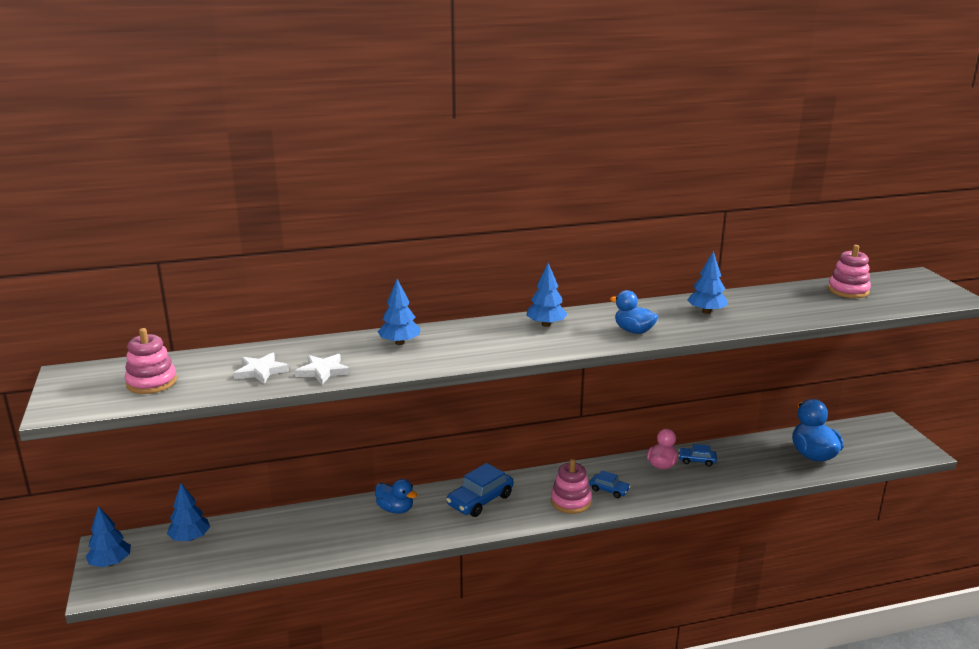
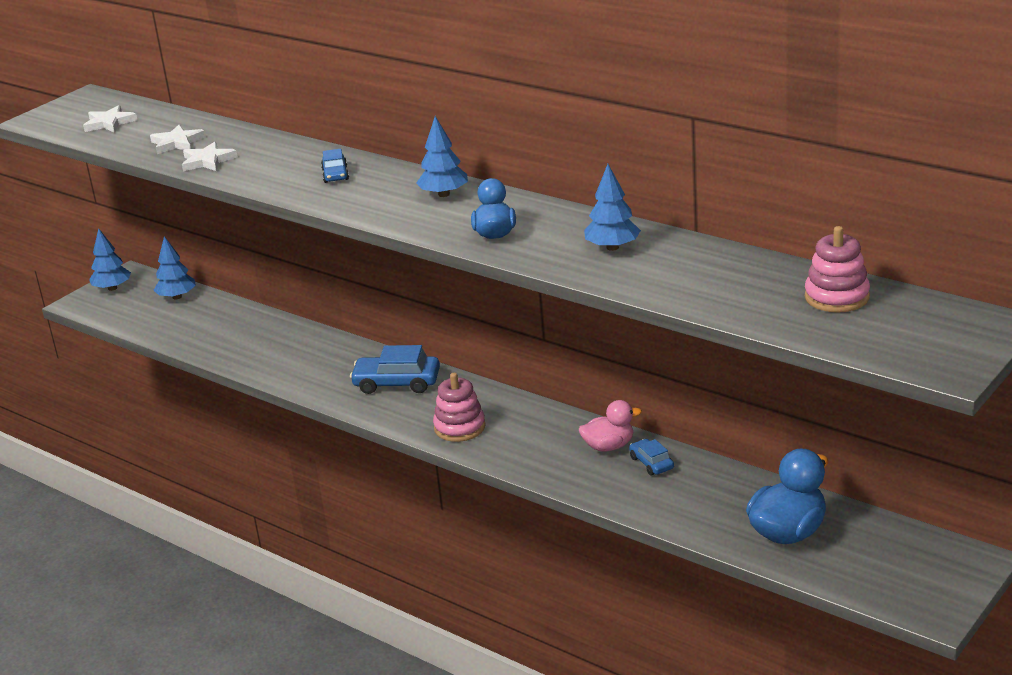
camera: 55 degrees right, 5 degrees up
(151, 382) = (109, 123): pink stacking toy -> white star
(395, 509) = (327, 353): blue duck -> none
(399, 343) = (305, 160): blue tree -> none
(609, 490) = (511, 438): blue car -> blue car (335, 174)

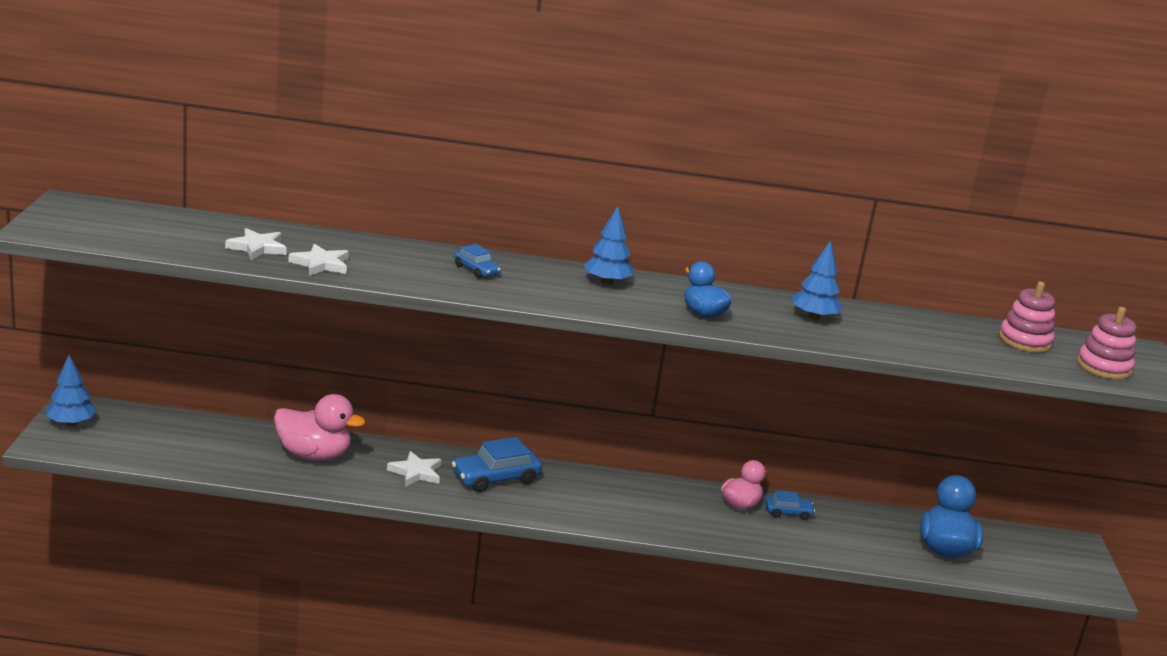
camera: 40 degrees left, 5 degrees down
(109, 123) = (142, 230): white star -> white star (416, 472)
(177, 297) = (162, 424): blue tree -> none
(265, 339) = (314, 455): none -> pink duck
(459, 427) = (599, 509): pink stacking toy -> pink stacking toy (1103, 367)
(651, 463) = (788, 512): blue car -> blue car turned 150 degrees clockwise

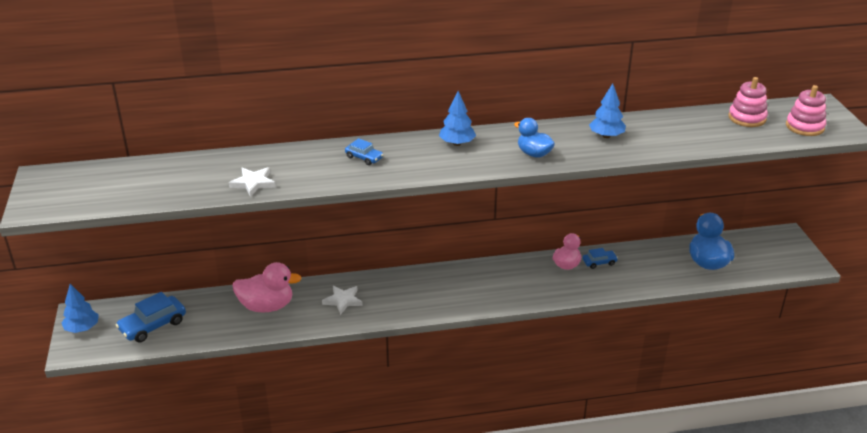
camera: 10 degrees left, 10 degrees up
(257, 248) = (201, 180): white star -> none
(495, 478) = (398, 290): blue car -> blue car (153, 325)

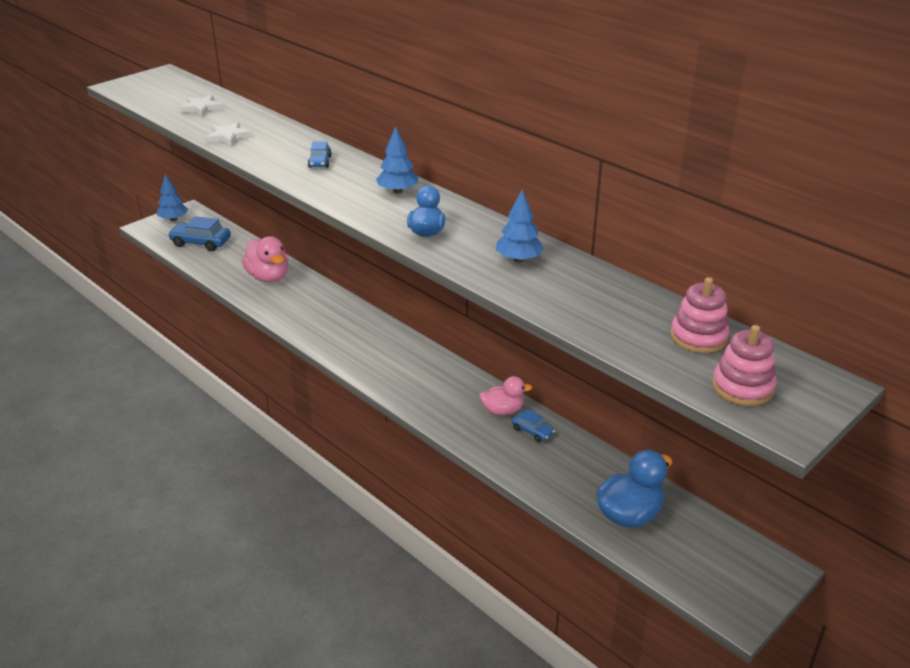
camera: 55 degrees right, 0 degrees up
(343, 300) = (311, 308): white star -> white star (201, 108)

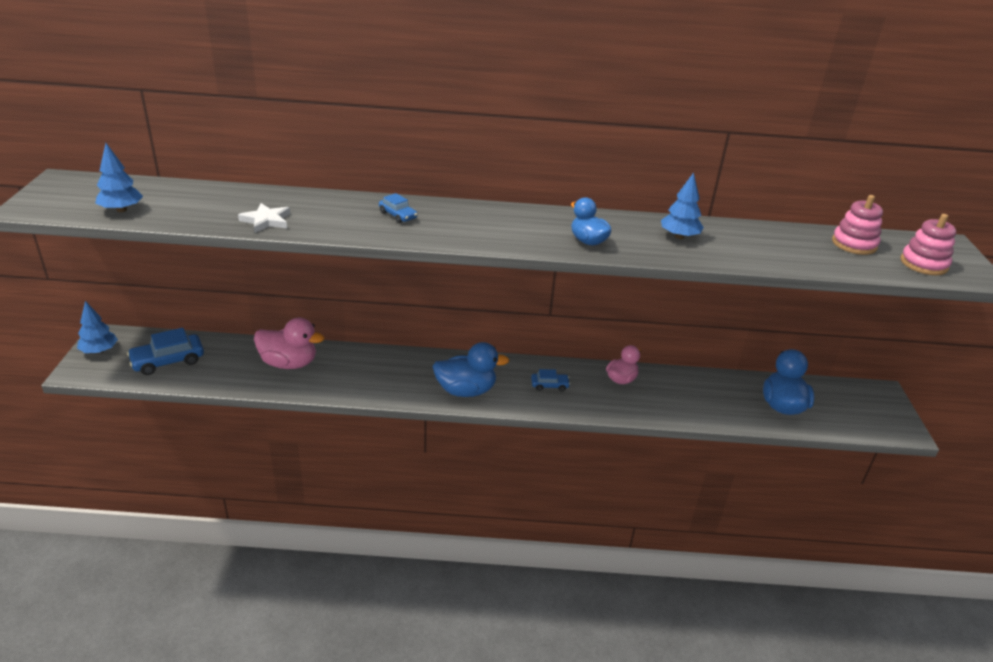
camera: 45 degrees left, 0 degrees up
(201, 108) = (181, 202): white star -> none
(359, 355) = (466, 390): none -> blue duck
(397, 191) = (506, 217): blue tree -> blue tree (121, 210)
(532, 431) = (658, 383): blue car -> blue car (549, 385)

